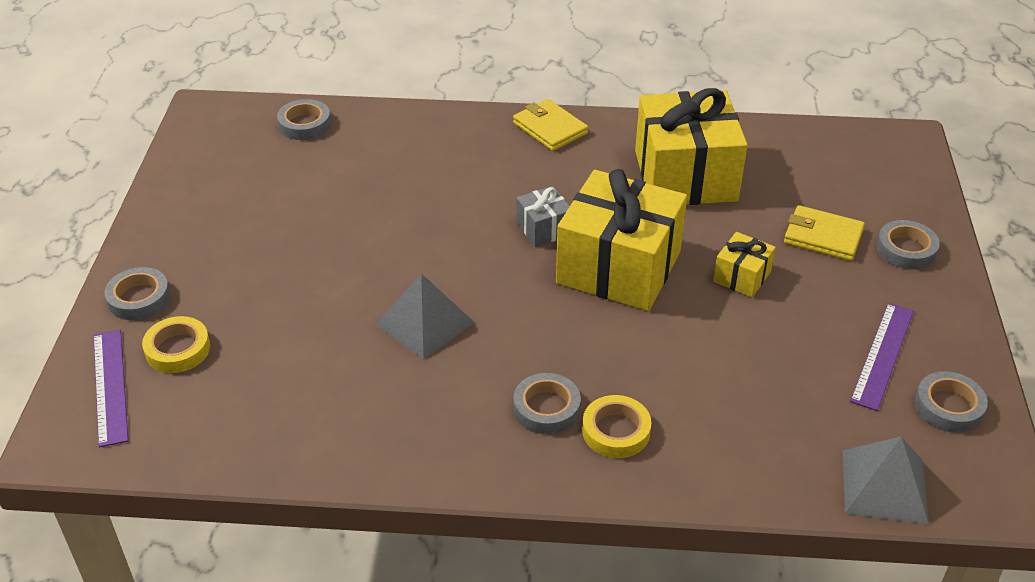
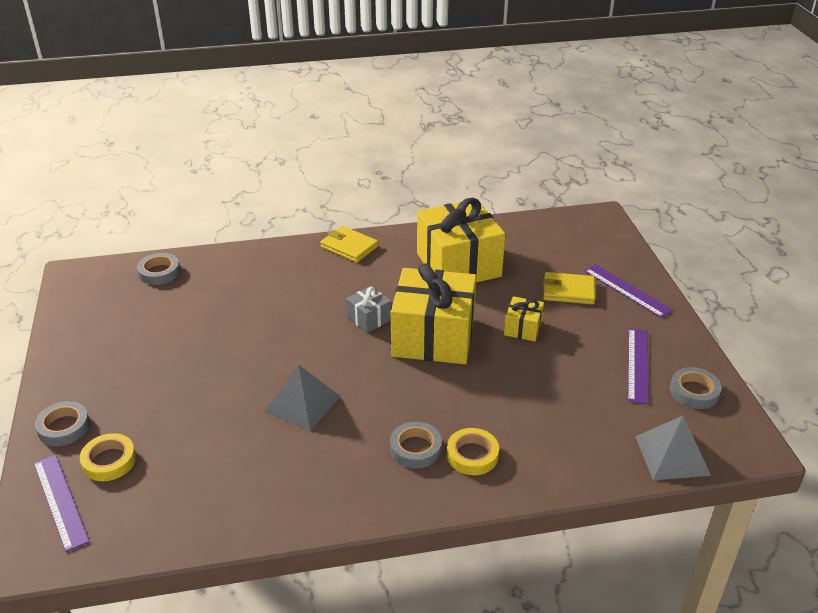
camera: 15 degrees left, 5 degrees down
(906, 249) = (627, 290): grey tape -> purple ruler

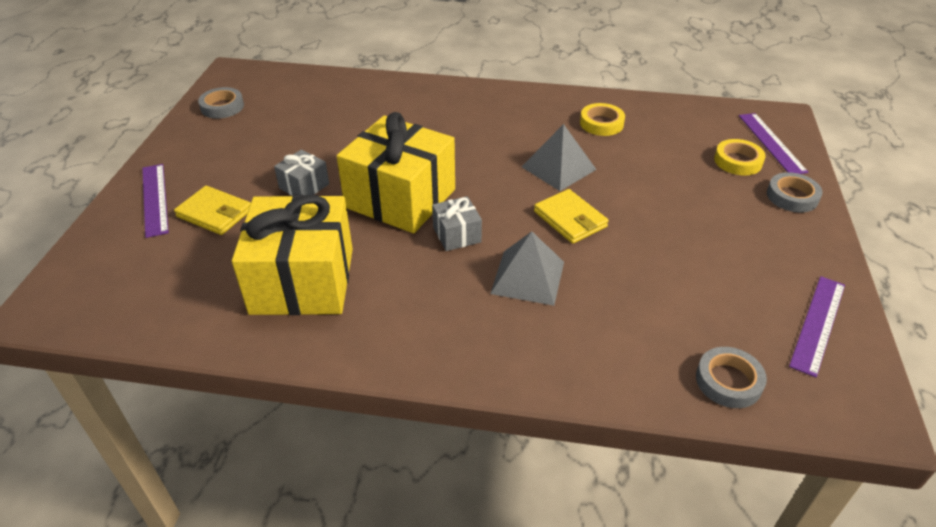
camera: 160 degrees left, 5 degrees up
(349, 247) = (428, 354): yellow wallet -> yellow wallet (570, 219)
(415, 448) = (475, 118): grey tape -> none
(472, 455) = (434, 106): yellow tape -> yellow tape (601, 123)
(523, 328) = (304, 186): yellow gift -> grey gift
(638, 365) = (239, 133): purple ruler -> purple ruler (818, 324)
(672, 455) = (292, 78): grey pyramid -> grey pyramid (528, 277)

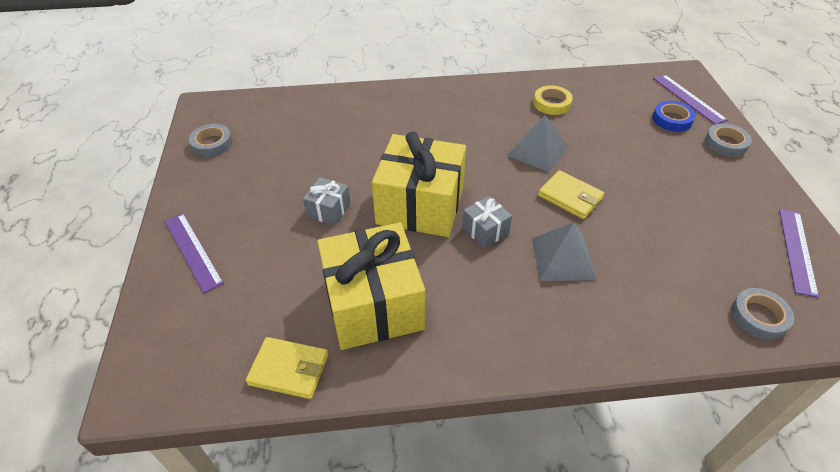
camera: 15 degrees left, 5 degrees up
(214, 213) = (258, 254): yellow wallet -> yellow wallet (289, 370)
(738, 161) = (672, 119): yellow tape -> blue tape

